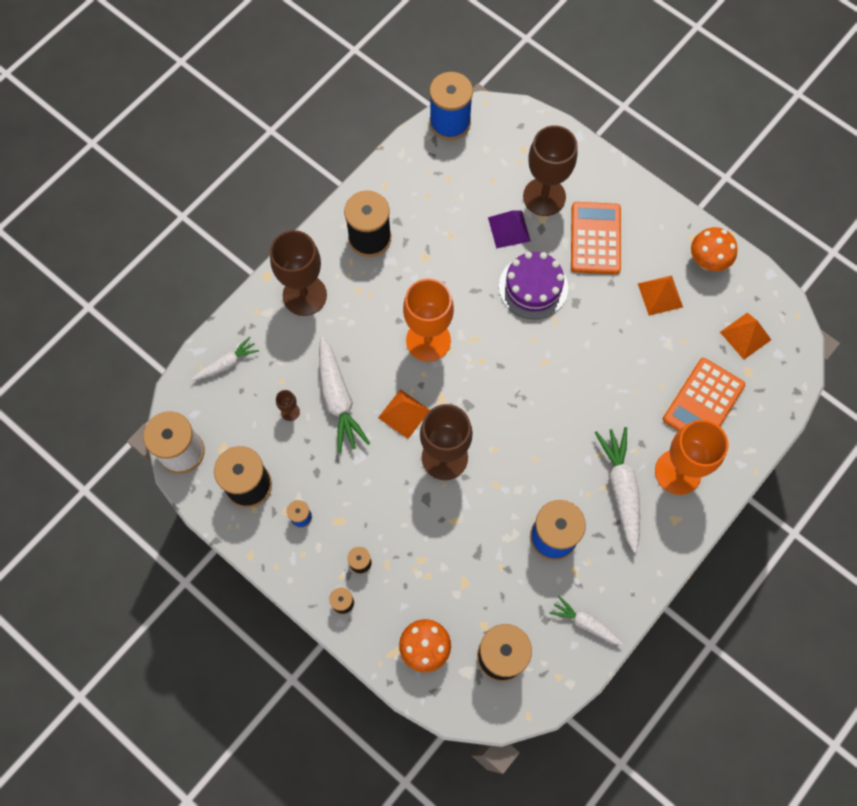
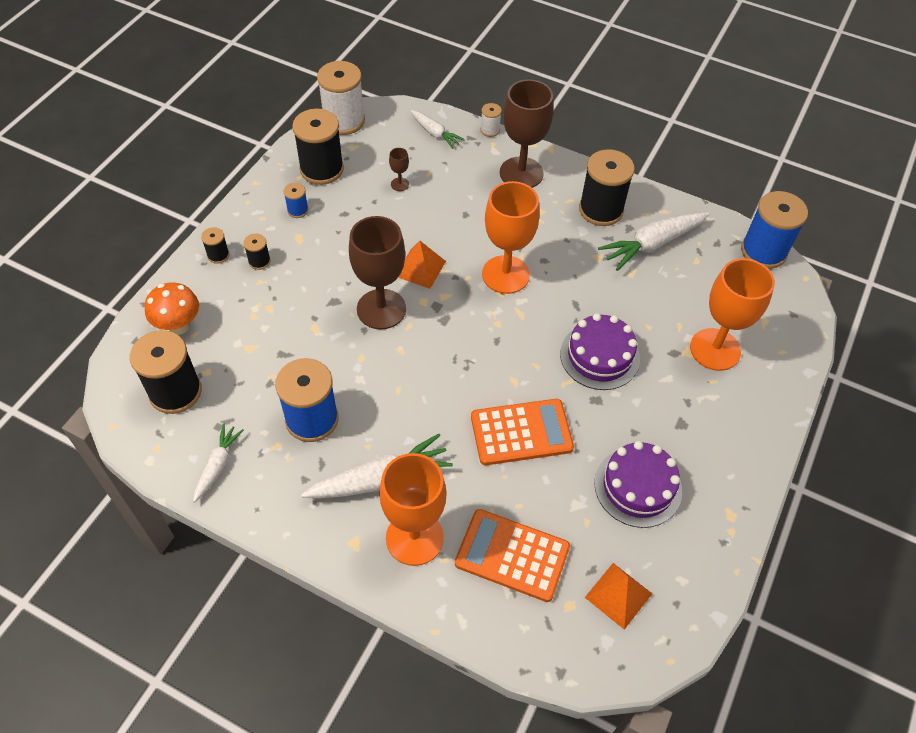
camera: 75 degrees right, 15 degrees down
(236, 310) = (490, 130): none -> white spool
(338, 399) = (422, 216): white carrot -> white carrot (652, 244)
(509, 229) = (660, 323): purple pyramid -> none
(544, 197) = (715, 349): brown goblet -> orange goblet
(595, 238) = (684, 407): orange calculator -> orange calculator (521, 432)
(660, 295) = (638, 487): orange pyramid -> purple cake
(707, 261) = (704, 535): orange mushroom -> none

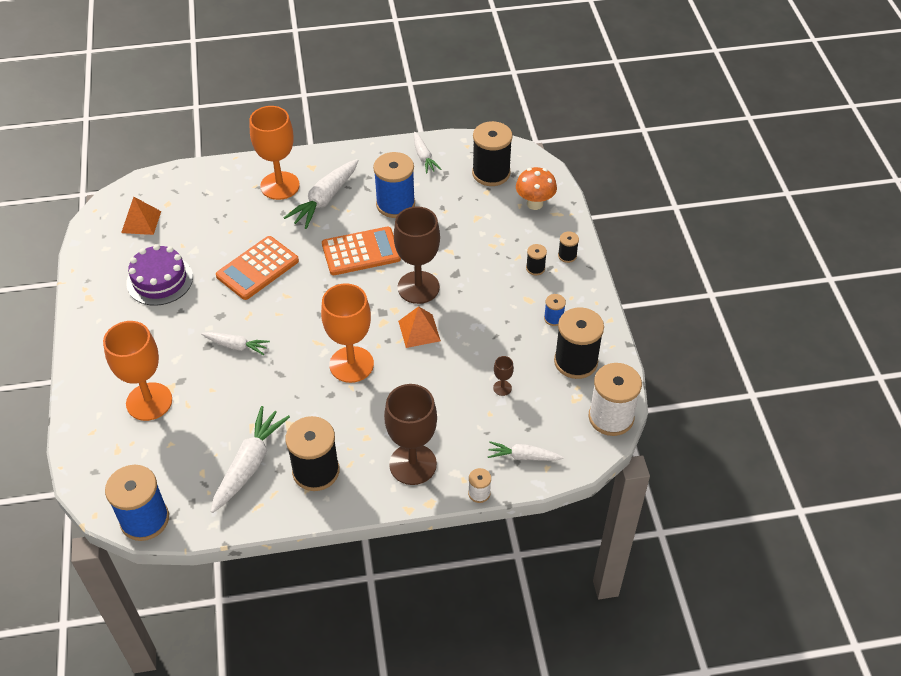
camera: 145 degrees right, 5 degrees down
(512, 555) = (216, 207): orange calculator -> orange calculator (361, 252)
(599, 356) = (236, 346): purple cake -> white carrot

